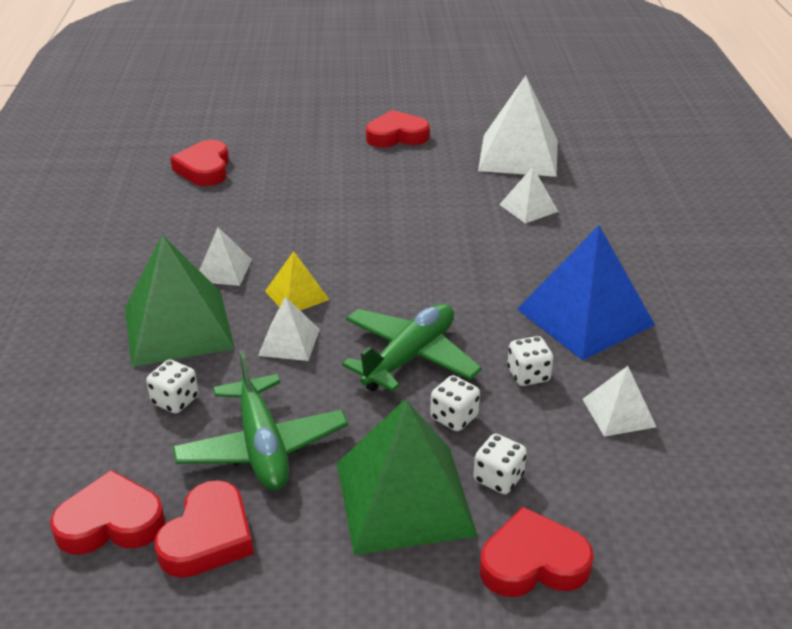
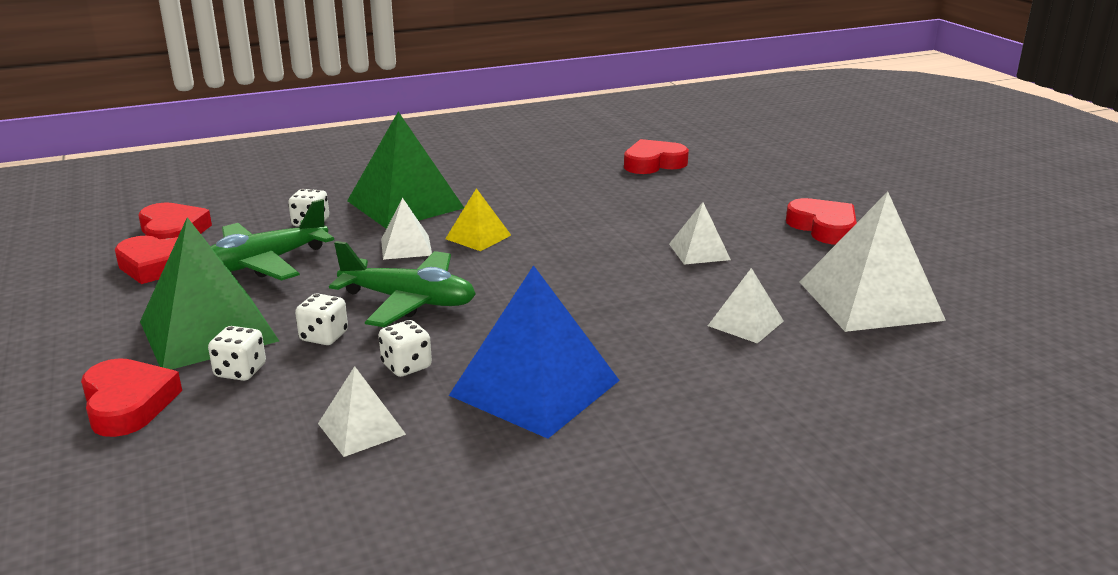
camera: 70 degrees right, 10 degrees down
(223, 270) = (496, 203): white pyramid -> white pyramid (699, 251)

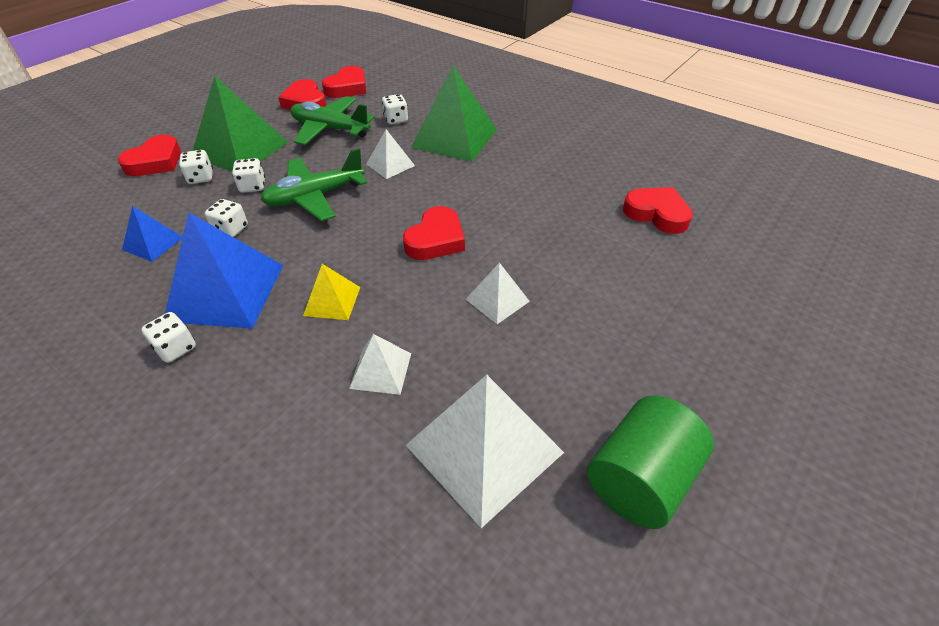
camera: 60 degrees right, 20 degrees up
(361, 429) = (153, 243): white pyramid -> blue pyramid
(409, 301) = (315, 197): green plane -> green plane turned 75 degrees clockwise
(478, 237) = (430, 185): yellow pyramid -> yellow pyramid (332, 301)
(607, 434) = (176, 348): none -> white dice
(823, 227) = (627, 368): red heart -> red heart (436, 239)
(931, 255) = (640, 479): none -> green cylinder

